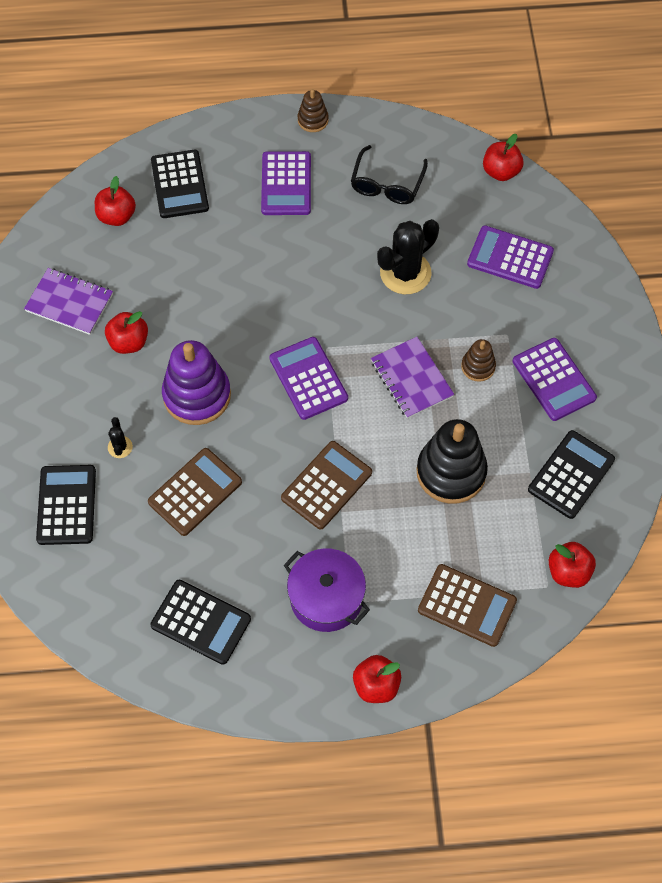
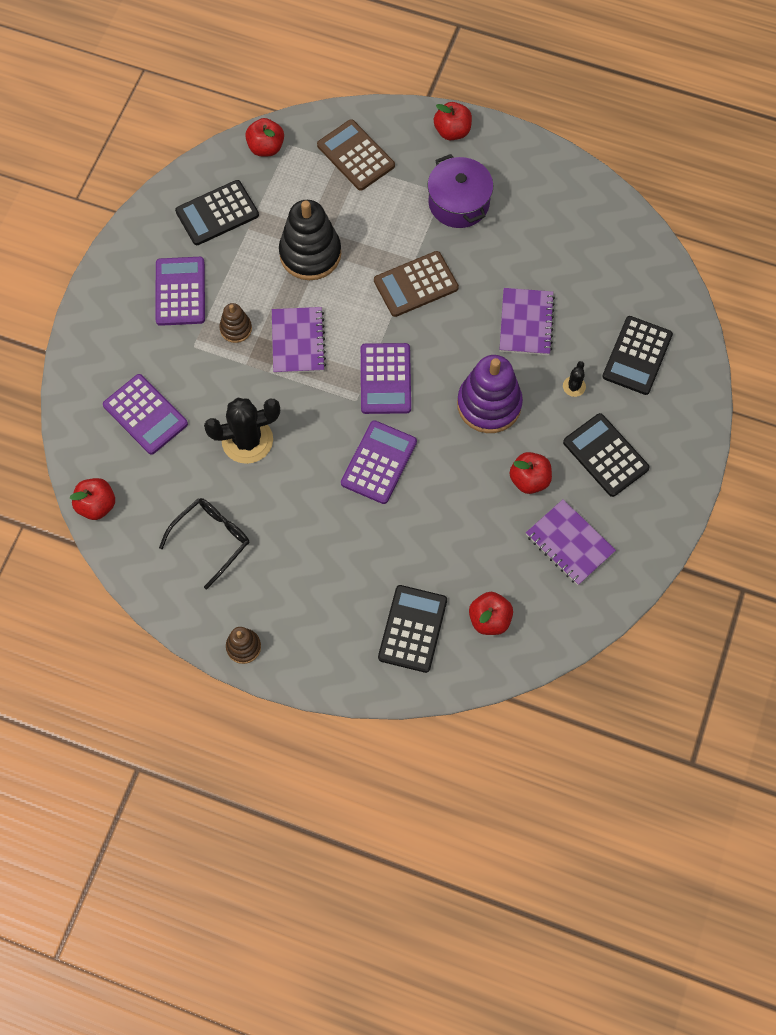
camera: 155 degrees left, 5 degrees up
(195, 492) = (526, 323): brown calculator -> purple notebook
(201, 622) = (563, 224): black calculator -> black calculator (605, 455)
(286, 184) = (308, 583): purple calculator -> purple calculator (378, 462)

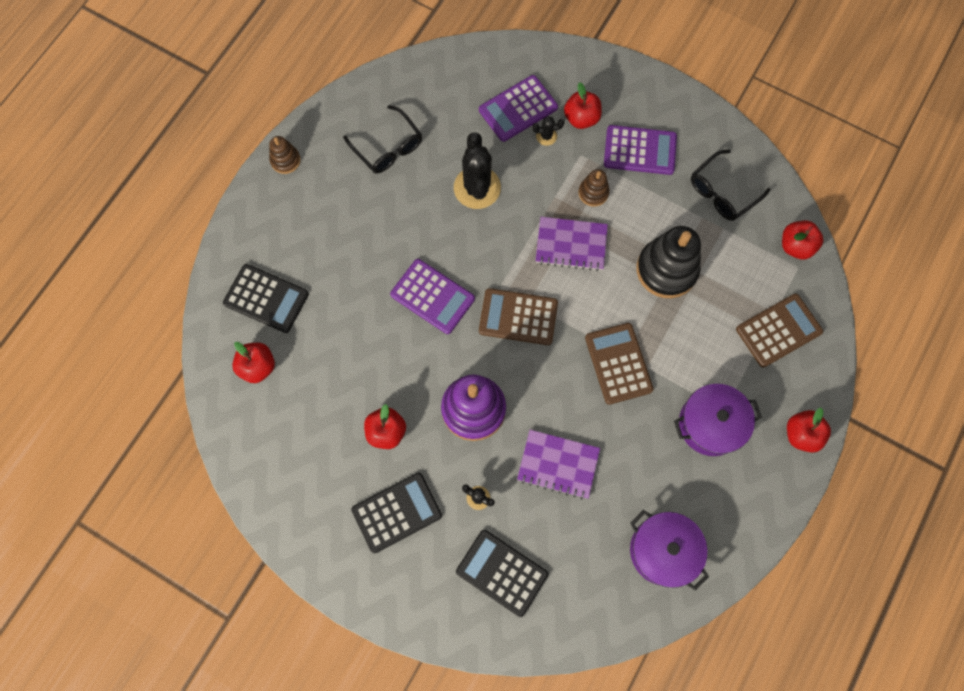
camera: 100 degrees right, 5 degrees up
(97, 505) = (439, 63): red apple -> red apple (581, 118)
(175, 382) = (546, 136): none -> black cactus
(217, 213) = (722, 192): black calculator -> black glasses
(385, 379) = (518, 317): purple calculator -> brown calculator
(569, 543) = (313, 456): purple notebook -> none
(583, 229) = (663, 550): none -> purple pot

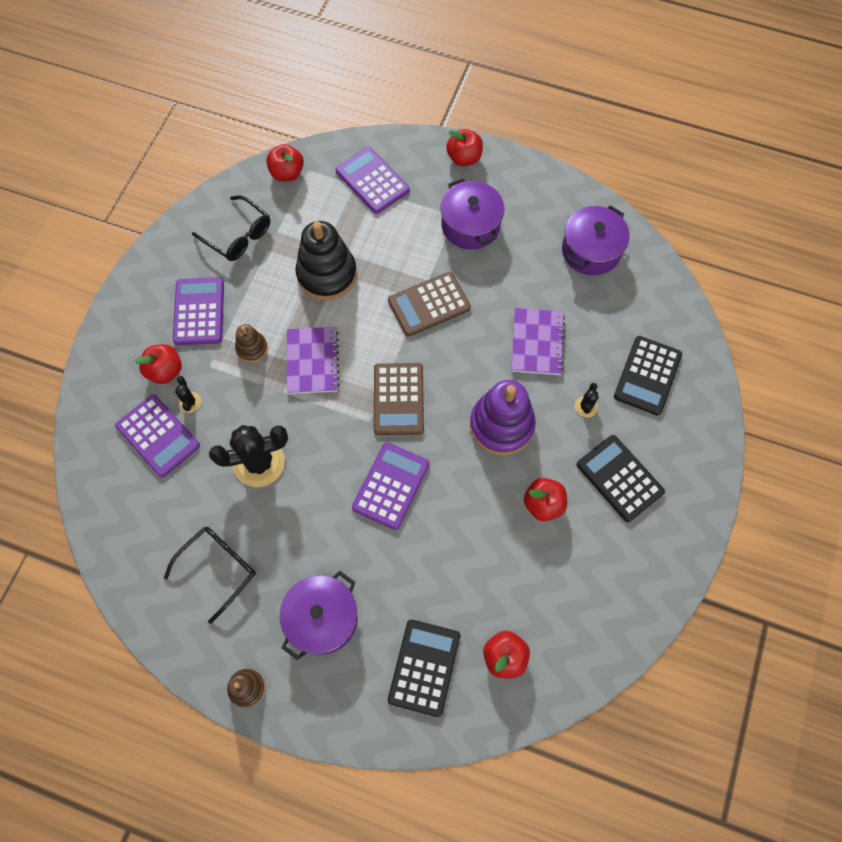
camera: 100 degrees left, 5 degrees down
(327, 223) = (322, 618): none -> purple pot
(778, 330) = (372, 181): brown calculator -> purple calculator

